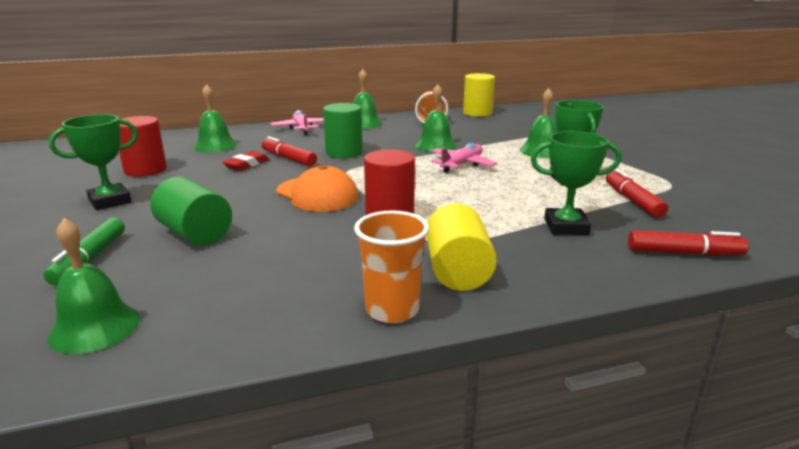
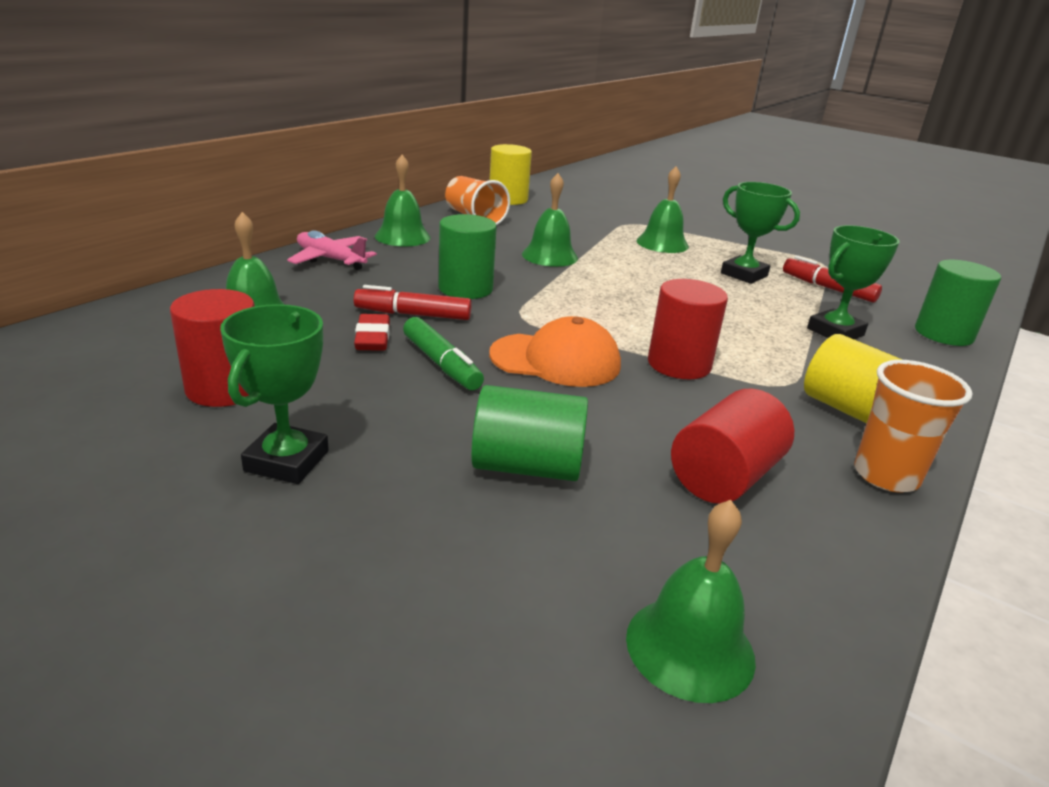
camera: 40 degrees left, 5 degrees up
(90, 259) = (469, 563): green marker -> green marker (441, 364)
(283, 272) = (724, 477): none -> red cylinder
(462, 164) = (624, 278): pink plane -> none
(684, 253) = (943, 334): red marker -> green cylinder

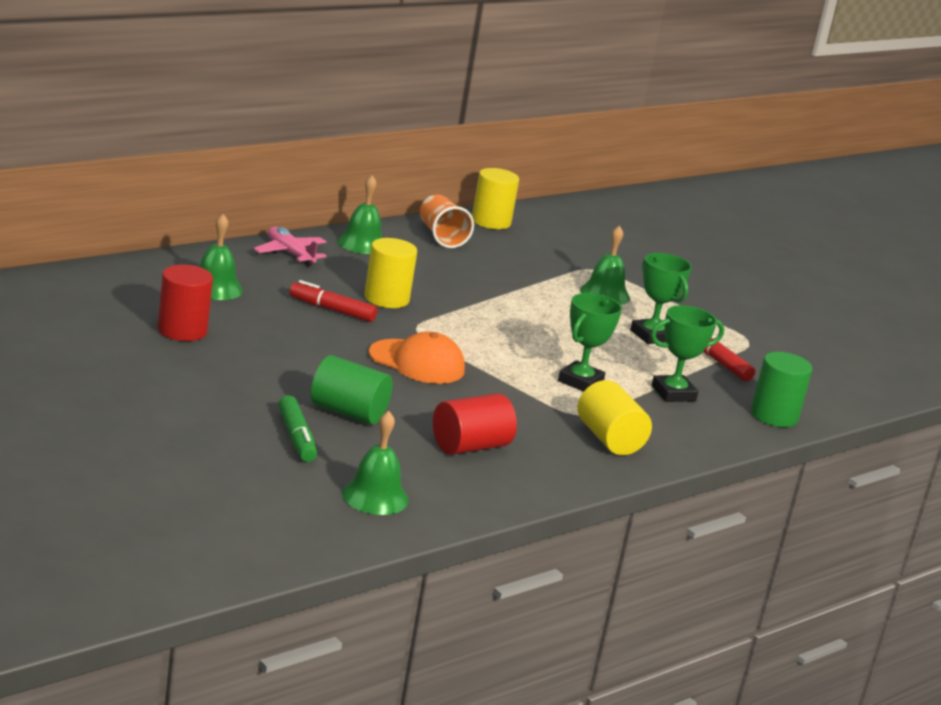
camera: 15 degrees right, 5 degrees down
(287, 461) = (207, 377): green trophy -> green trophy (580, 382)
(372, 338) = (292, 320): red eraser -> none
(441, 364) = (332, 347): green marker -> green marker (296, 438)
(465, 288) = (386, 298): green cylinder -> yellow cylinder
(549, 256) = (482, 285): green bell -> none
(679, 364) = (510, 385): red cylinder -> none
(886, 476) = (582, 472): orange cup -> none

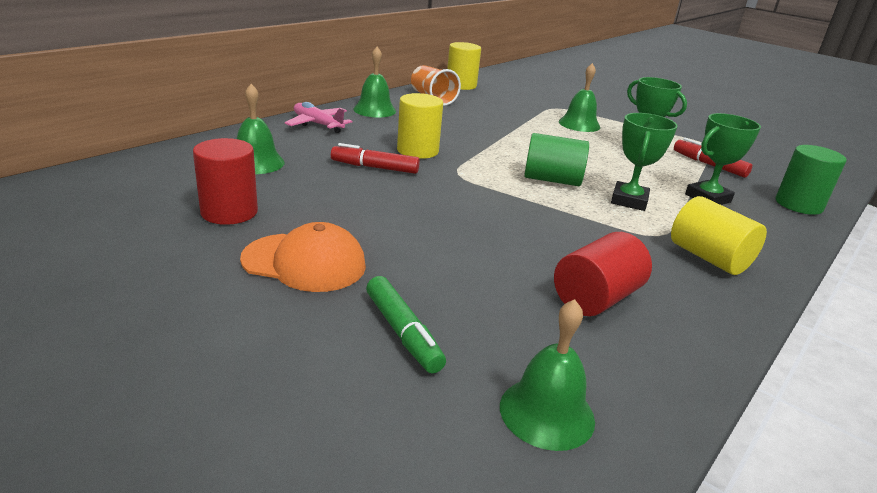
camera: 10 degrees left, 5 degrees up
(348, 412) = (445, 280): green cylinder -> green cylinder (552, 180)
(417, 362) = (479, 206): orange cap -> orange cap (304, 262)

